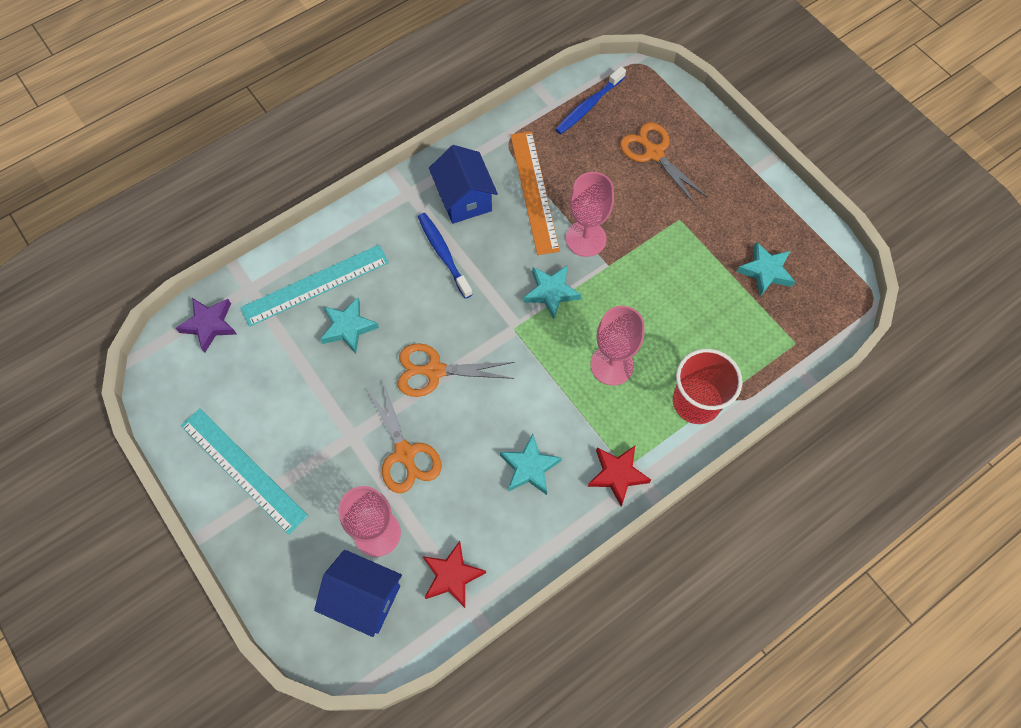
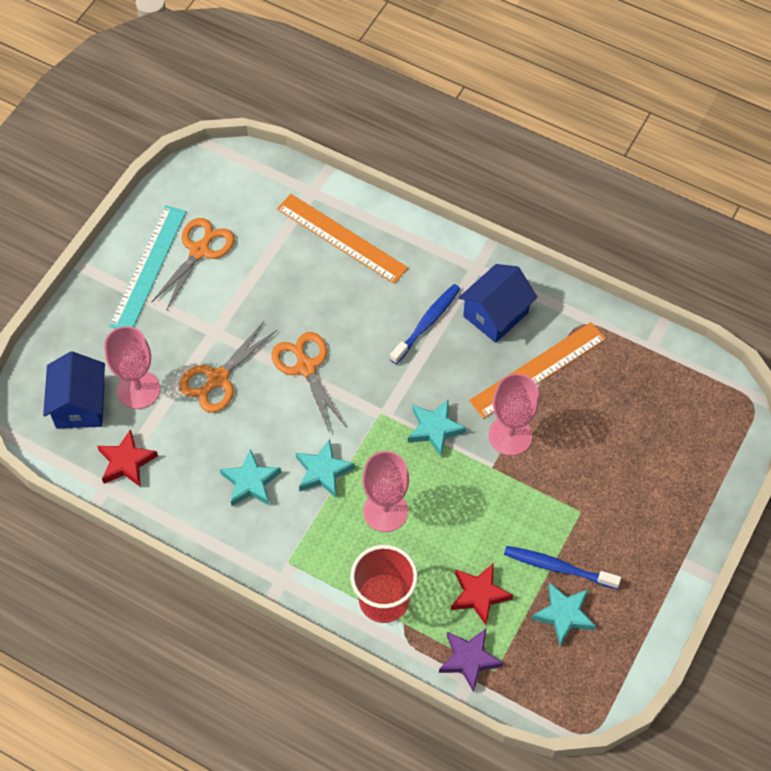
camera: 65 degrees right, 5 degrees down
(209, 325) = (263, 180): purple star -> purple star (469, 659)
(315, 285) = (341, 238): turquoise ruler -> orange ruler
(348, 327) = (313, 282): turquoise star -> turquoise star (323, 471)
(588, 106) = (668, 377): blue toothbrush -> blue toothbrush (558, 567)
(617, 475) = (277, 557): red star -> red star (479, 595)
(654, 153) = (646, 459): orange scissors -> orange scissors (199, 251)

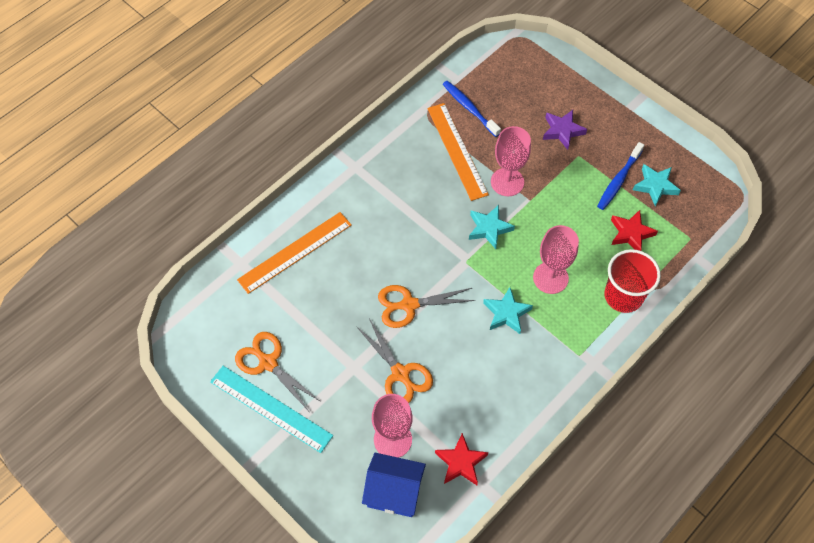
camera: 75 degrees left, 0 degrees up
(250, 482) = (503, 368): turquoise star -> none
(427, 323) = (395, 211): blue toothbrush -> blue toothbrush (469, 108)
(469, 659) = (679, 252): purple star -> purple star (562, 131)
(495, 314) = (401, 165): blue house -> none

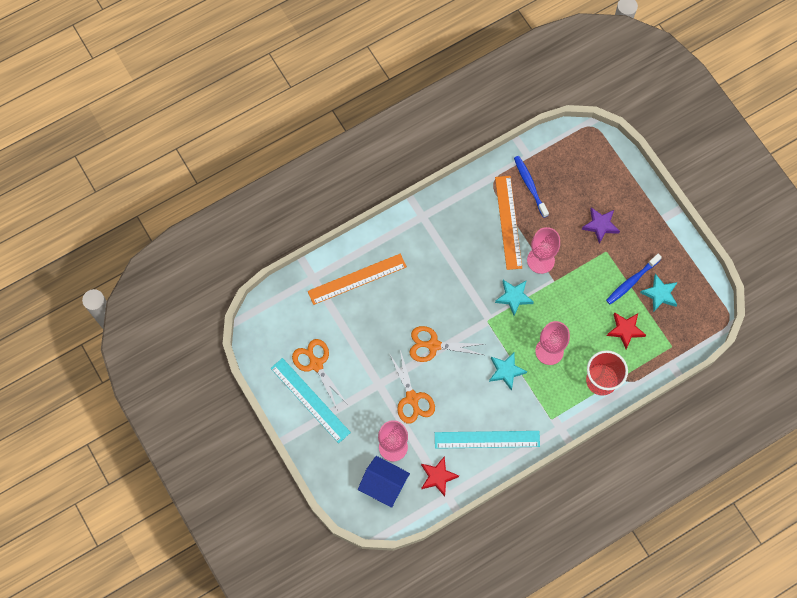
camera: 15 degrees right, 10 degrees up
(508, 400) = (487, 439): none -> turquoise ruler

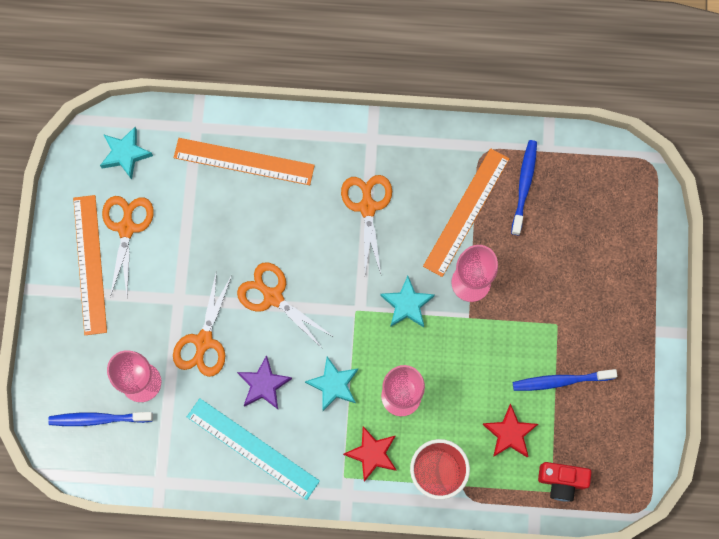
camera: 35 degrees right, 5 degrees up
(310, 400) = (90, 264): turquoise ruler -> orange ruler
(384, 485) = (98, 419): blue house -> blue toothbrush
(438, 477) = (165, 452): red star -> red star (372, 454)
(449, 257) = (367, 207): none -> orange scissors
(600, 225) = (573, 289): purple star -> purple star (264, 384)
(659, 294) = (583, 419): turquoise star -> turquoise star (125, 154)
(673, 336) = (561, 481): none -> red camera

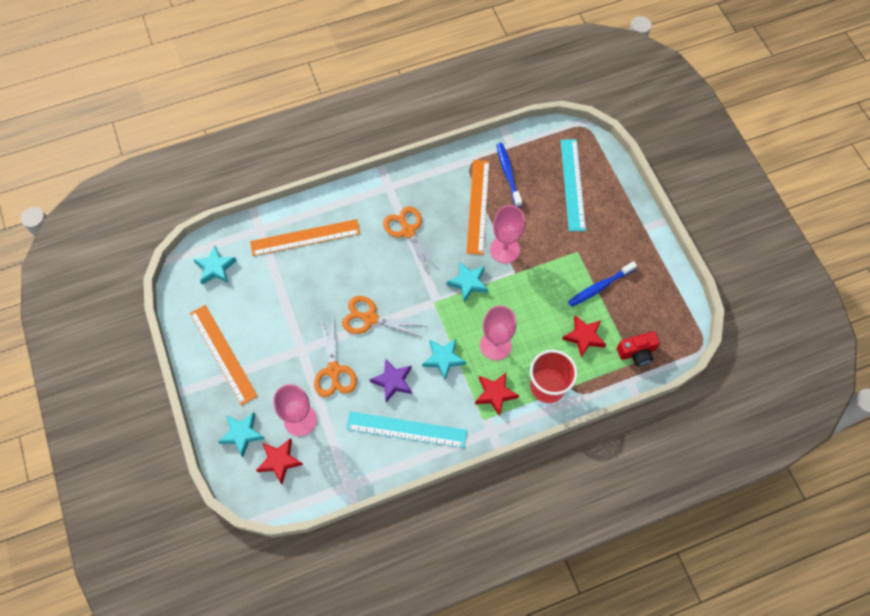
camera: 25 degrees left, 10 degrees down
(71, 369) = (242, 434): none -> turquoise star
(98, 419) = (279, 461): blue toothbrush -> red star
(126, 228) = (239, 317): orange scissors -> none
(596, 234) = (572, 184): none -> turquoise ruler

